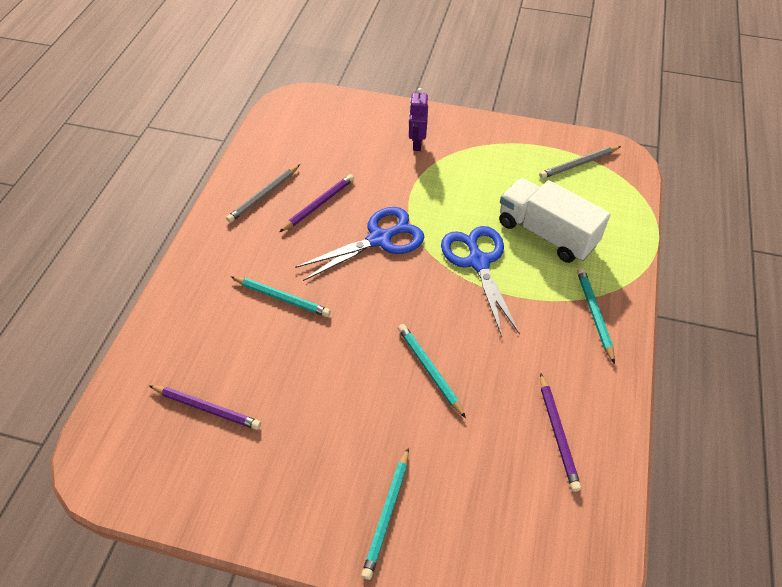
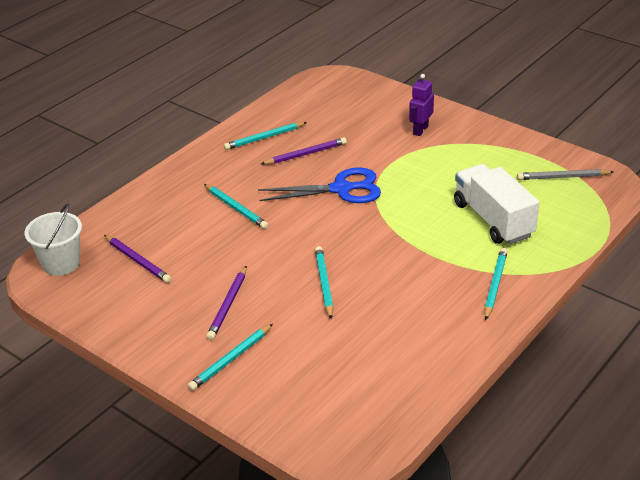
camera: 25 degrees right, 15 degrees down
(114, 444) = (61, 263): none -> white bucket
(264, 195) = (264, 138): grey pencil -> turquoise pencil
(478, 262) = (416, 224): blue scissors -> none
(558, 433) = (402, 352): purple pencil -> purple pencil (228, 305)

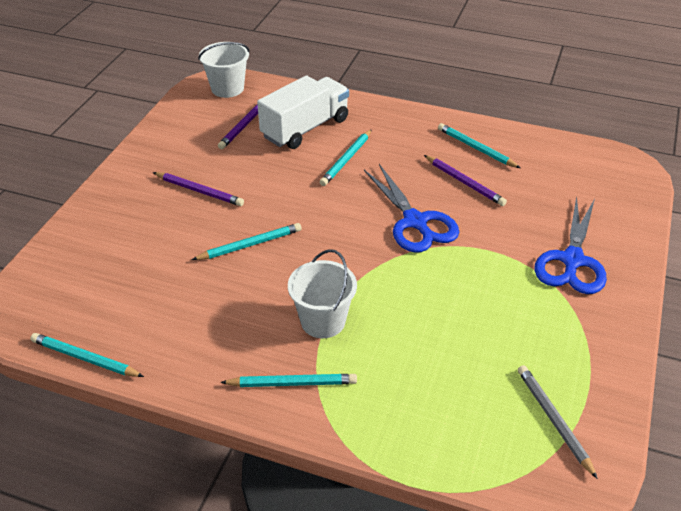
camera: 70 degrees right, 5 degrees up
(228, 305) = (199, 191): purple pencil -> purple pencil turned 150 degrees counterclockwise
(230, 359) = (125, 211): turquoise pencil -> turquoise pencil (85, 358)
(420, 130) = (572, 260): purple robot -> blue scissors
(435, 258) = (323, 321): none -> white bucket
(493, 220) = (420, 361): white truck -> white truck (305, 128)

